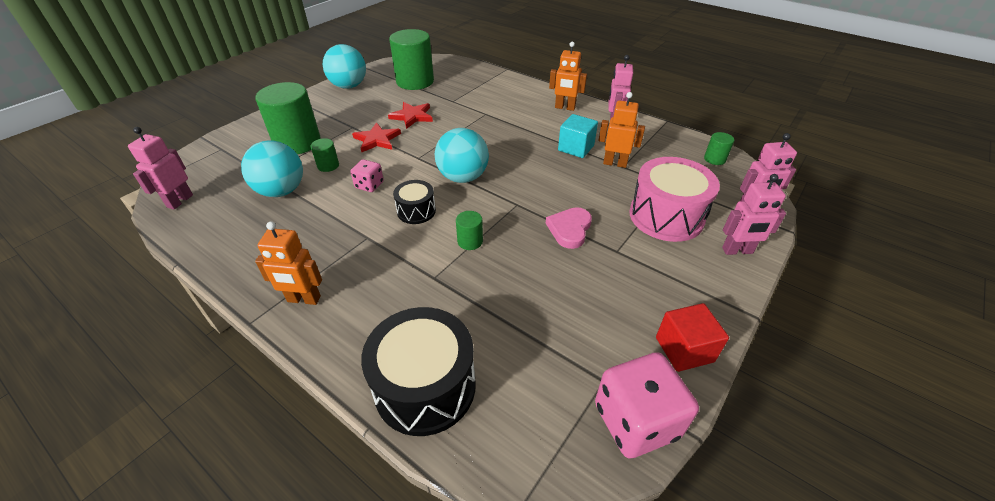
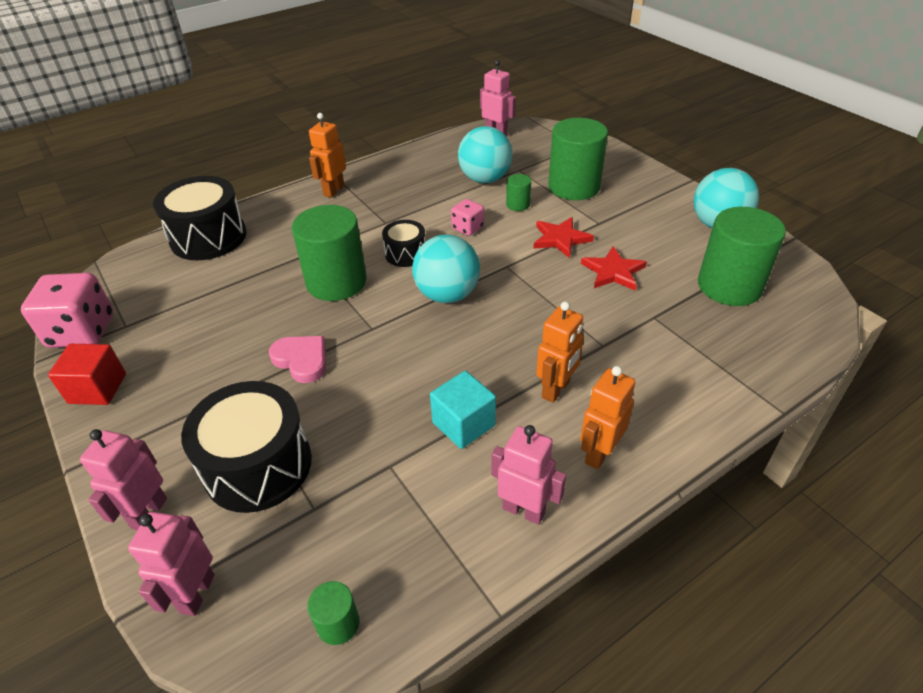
camera: 110 degrees right, 0 degrees up
(470, 241) = (336, 282): green cylinder -> green cylinder, size x2.24
(615, 163) = (401, 458): orange robot -> orange robot (556, 390)
(666, 216) = (258, 465): pink drum -> black drum

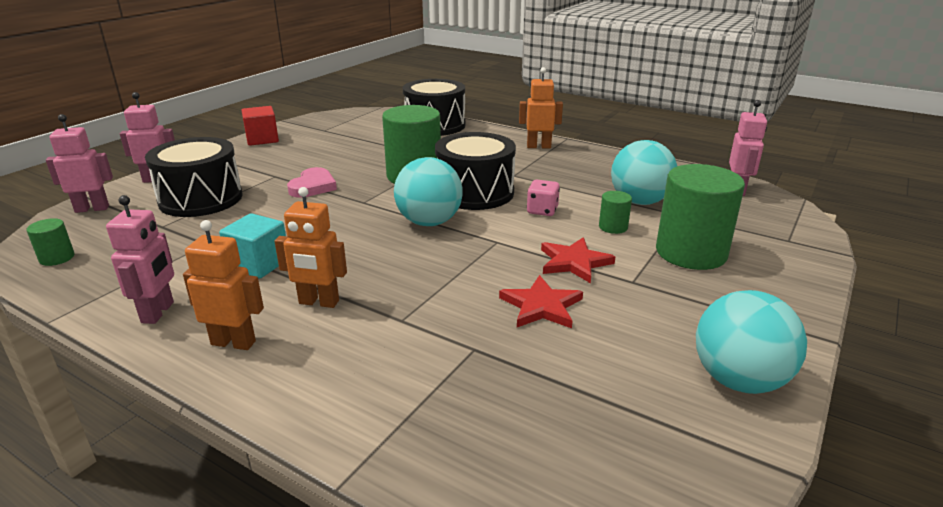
camera: 65 degrees right, 15 degrees down
(82, 331) = (313, 122): pink dice -> none
(405, 254) = (475, 192): black drum -> black drum, size x1.86
(729, 286) = (589, 407): green cylinder -> none

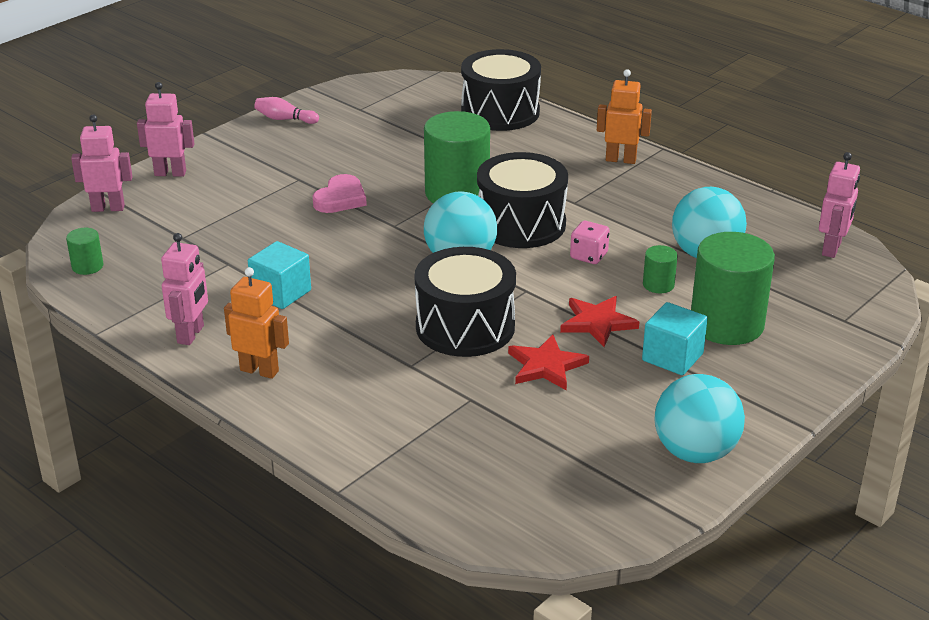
camera: 10 degrees right, 5 degrees up
(201, 199) = (219, 205): black drum -> black drum (465, 327)
(262, 139) = (285, 119): red cube -> pink bowling pin
(318, 302) = (336, 340): orange robot -> none
(659, 285) = (672, 357): none -> turquoise cube

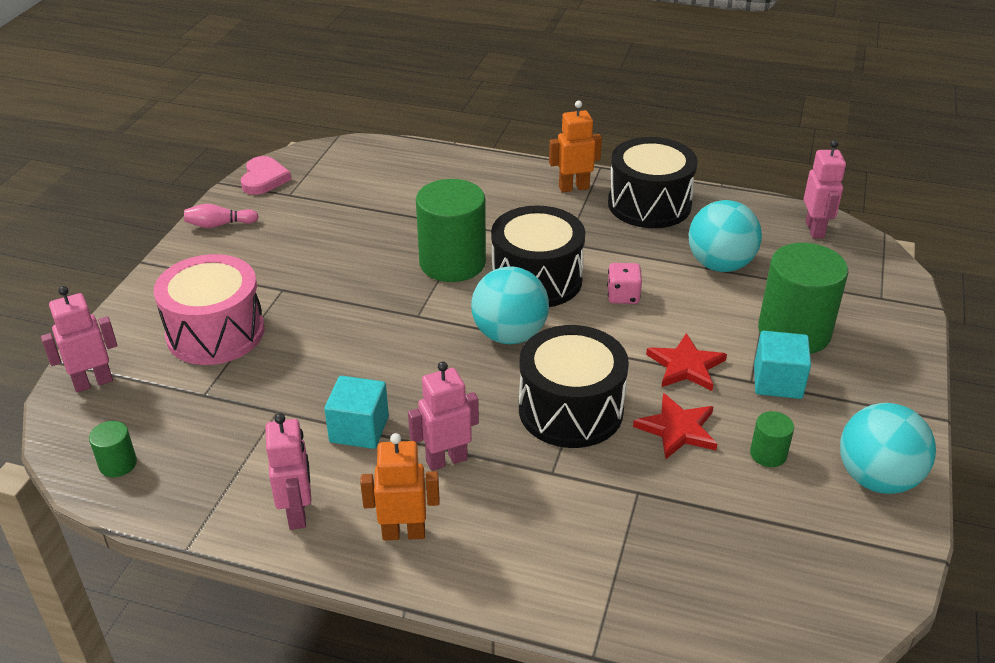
camera: 25 degrees left, 5 degrees up
(170, 173) = (137, 320): pink robot -> pink robot (446, 460)
(223, 197) = (215, 332): none -> pink drum
(340, 198) = (342, 300): pink heart -> pink heart (264, 179)
(500, 112) = (428, 165): black drum -> black drum (649, 204)
(658, 285) = (706, 308): green cylinder -> green cylinder (768, 454)

